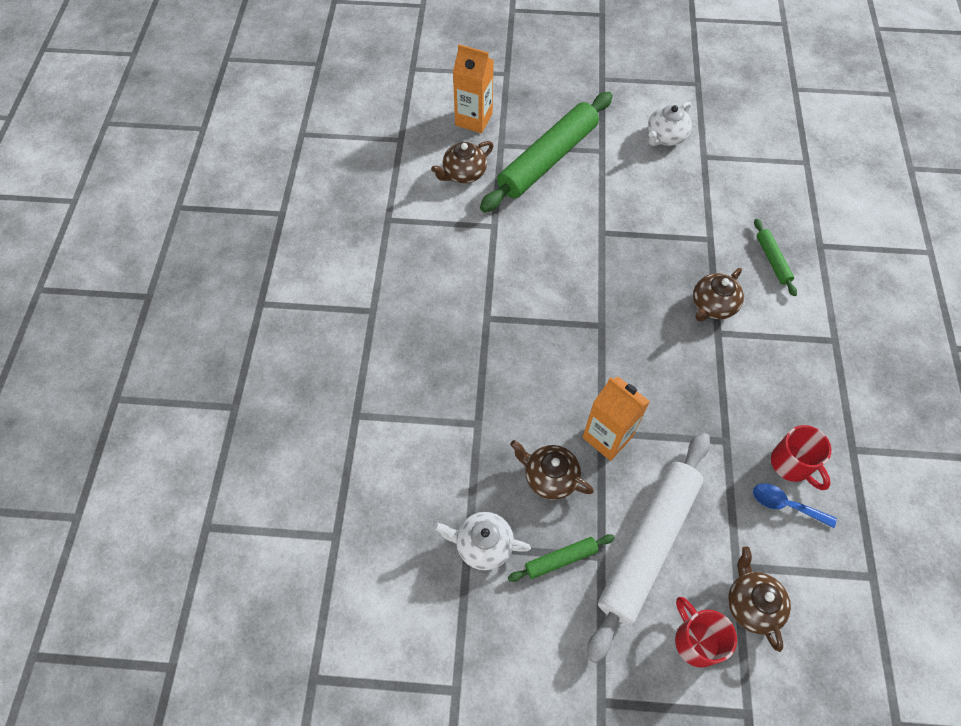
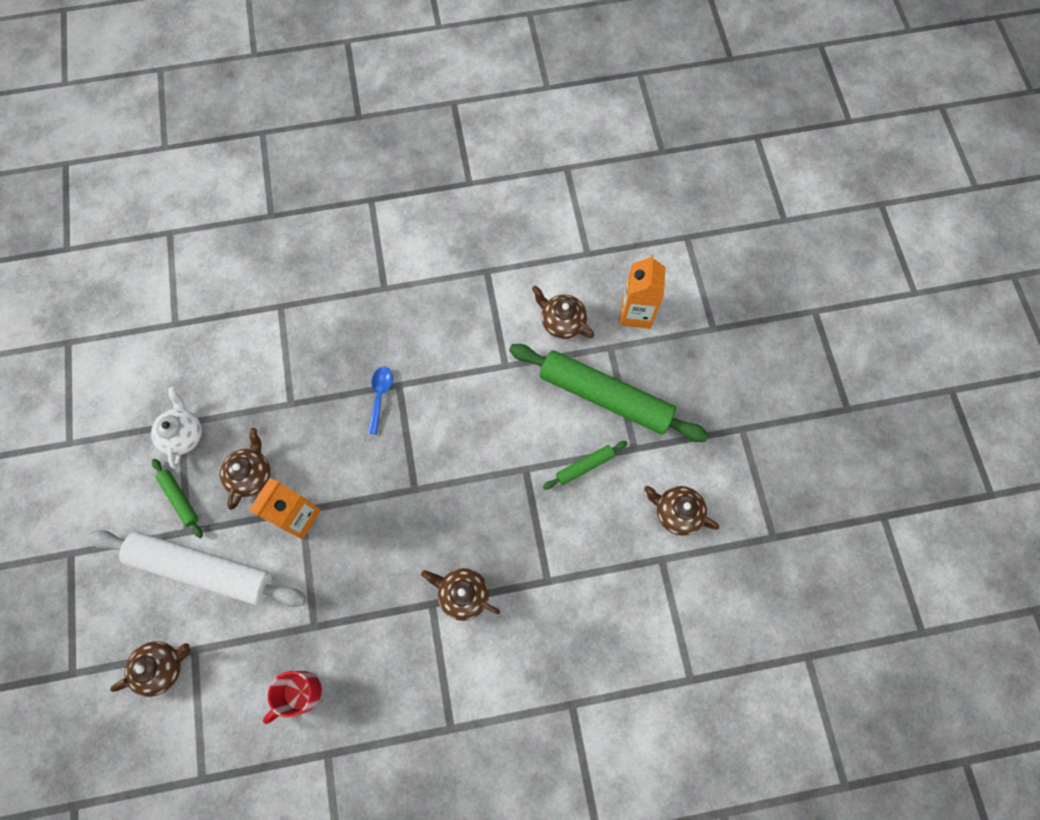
camera: 75 degrees right, 10 degrees up
(665, 137) = (677, 512): white teapot -> brown teapot
(696, 640) = (126, 622): red mug -> none
(772, 260) = (537, 652): green rolling pin -> green rolling pin (584, 466)
(785, 505) = (258, 690): blue spoon -> blue spoon (380, 396)

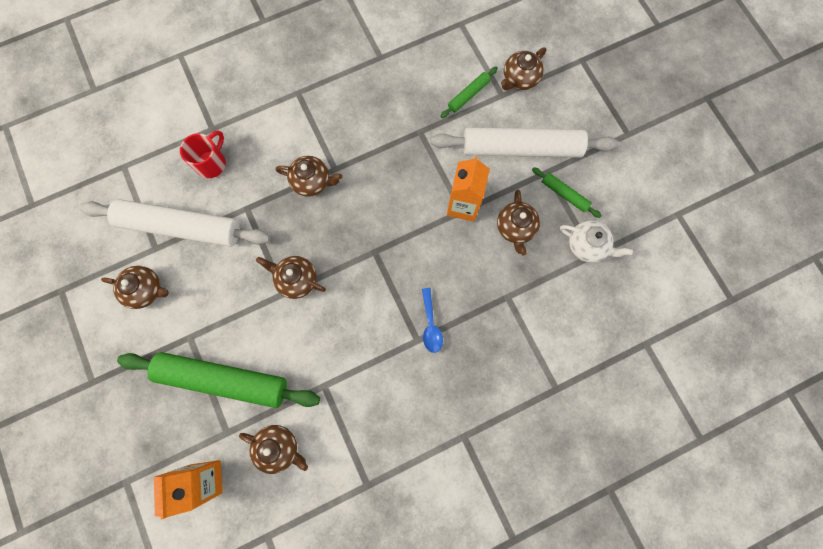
camera: 165 degrees right, 5 degrees up
(183, 434) = (587, 246): white teapot -> white teapot turned 45 degrees counterclockwise
(300, 693) = (413, 87): red mug -> red mug (212, 163)
(508, 480) = (296, 279): none -> brown teapot
(584, 466) = (232, 309): green rolling pin -> green rolling pin (468, 95)
(629, 578) = (180, 227): none -> white rolling pin

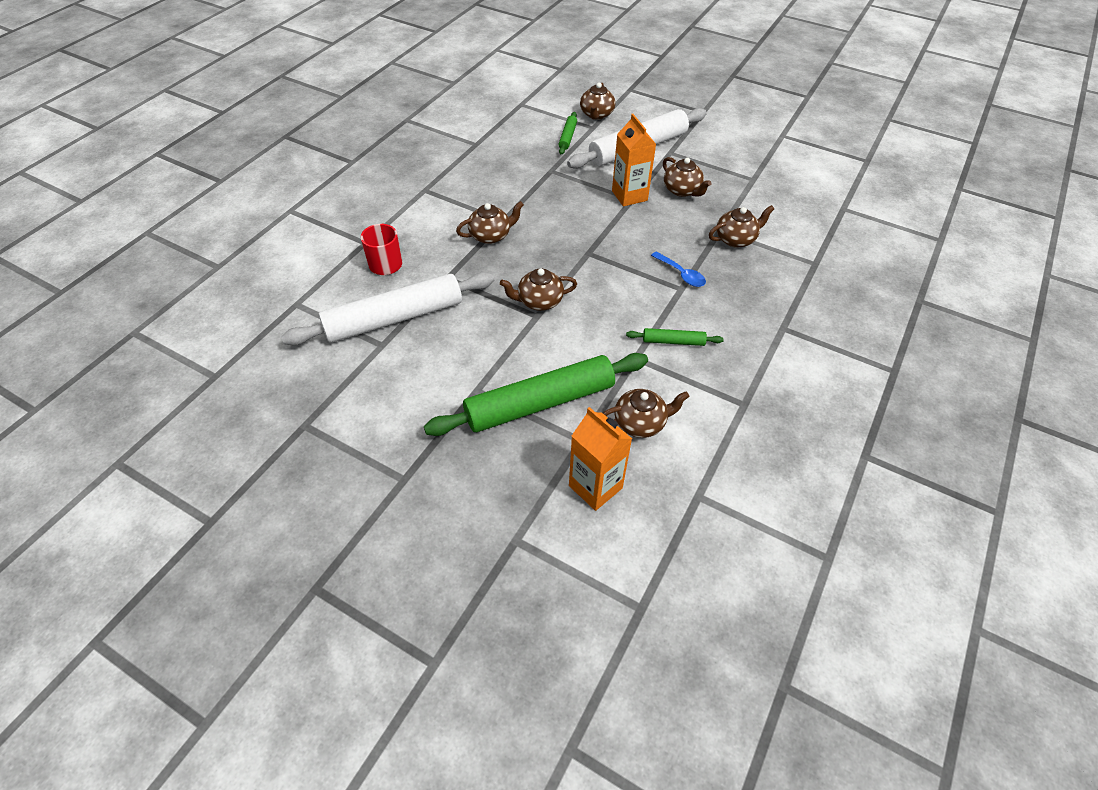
camera: 35 degrees left, 25 degrees down
(146, 290) = (399, 378): brown teapot -> brown teapot (736, 239)
(564, 194) = (696, 158): green rolling pin -> green rolling pin (673, 341)
(587, 246) = (743, 177): white teapot -> none

